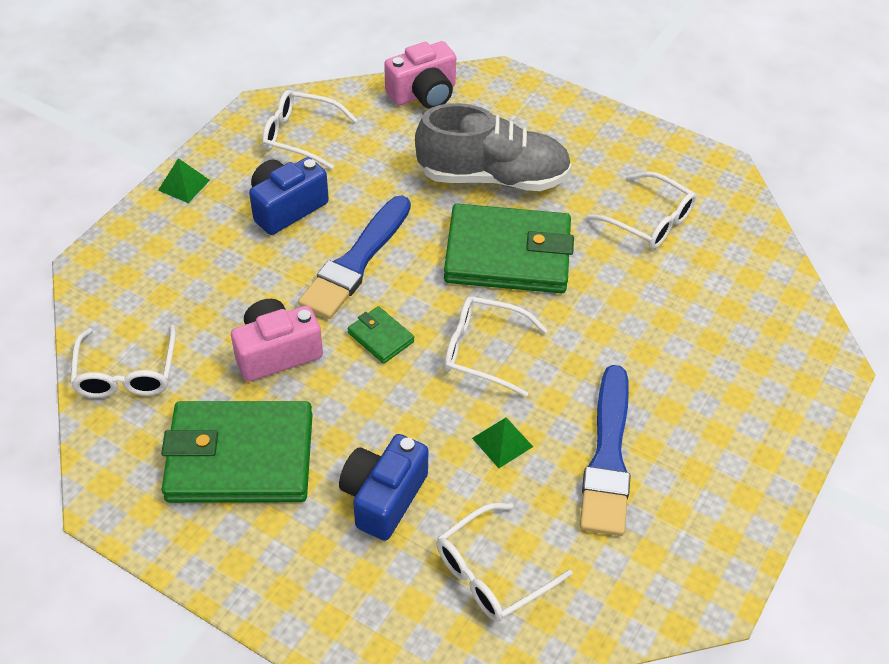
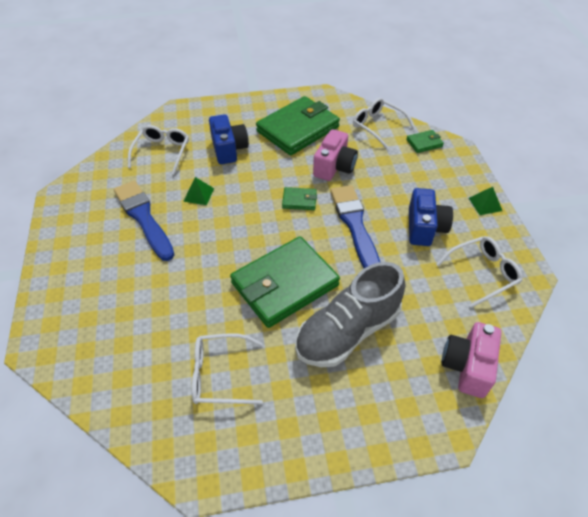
camera: 140 degrees right, 0 degrees up
(114, 301) = (424, 143): none -> green wallet
(484, 351) = (245, 225): white glasses -> none

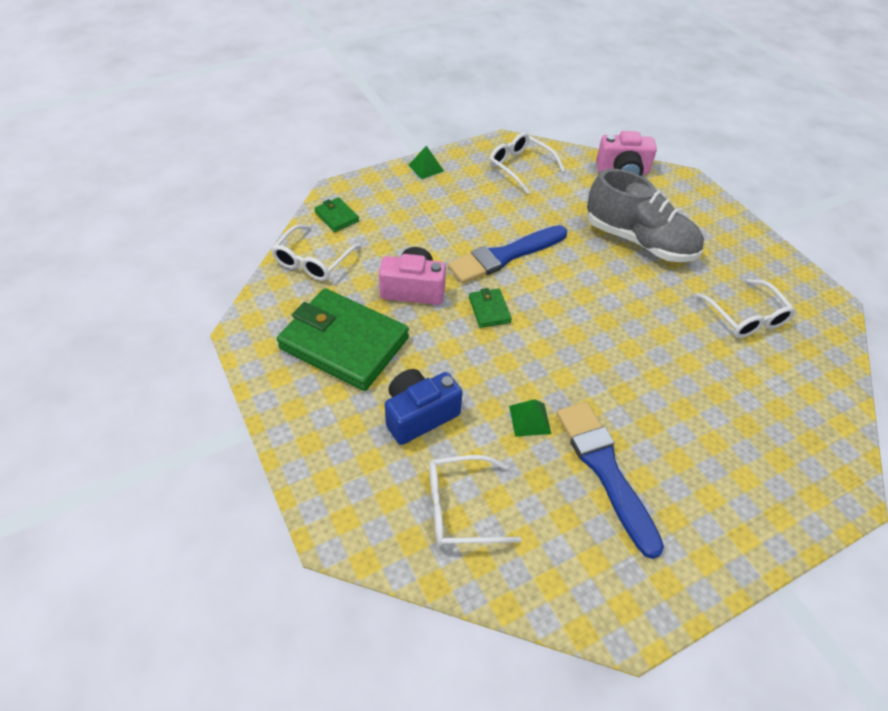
camera: 110 degrees left, 0 degrees up
(144, 218) = (605, 470): blue brush -> blue brush turned 120 degrees clockwise
(285, 284) = (617, 295): green wallet -> none
(424, 228) = (481, 205): blue camera -> none

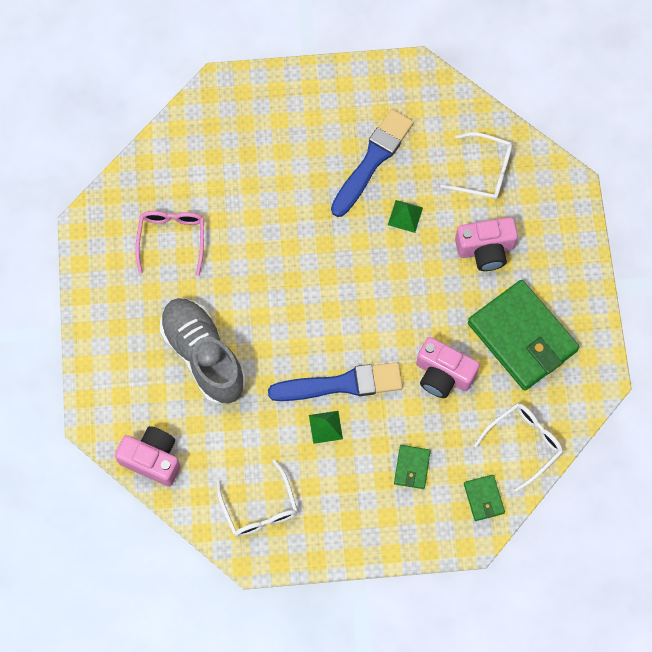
camera: 155 degrees left, 20 degrees up
(419, 415) = (485, 250): blue camera -> pink camera
(426, 168) = (363, 544): green pyramid -> green pyramid (325, 427)
(489, 310) = (387, 327): green wallet -> green wallet (412, 467)
(605, 470) = (372, 160): blue brush -> blue brush turned 150 degrees counterclockwise
(745, 317) = (172, 240): white glasses -> pink glasses

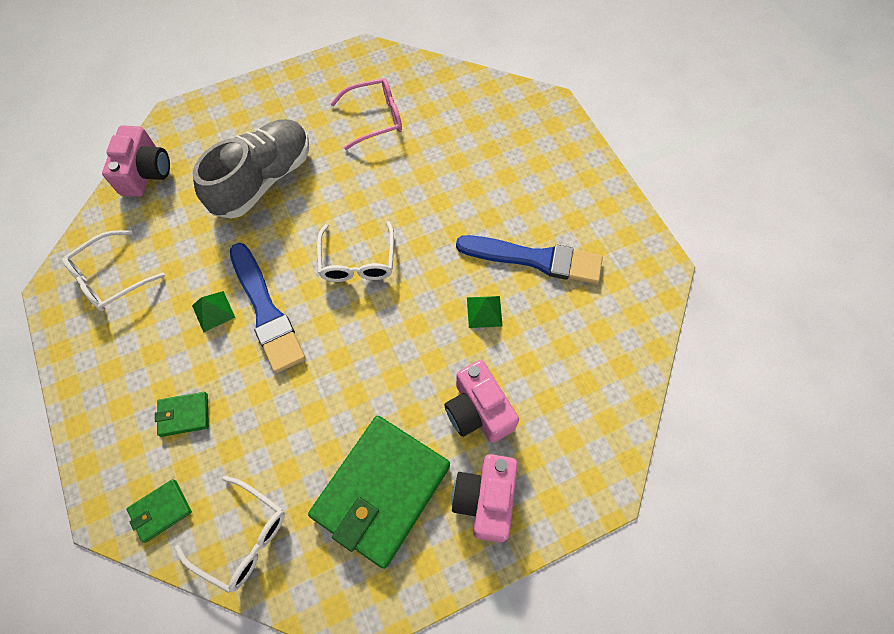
camera: 70 degrees right, 5 degrees down
(443, 374) = (306, 413): pink camera -> pink camera (485, 500)
(483, 171) = (575, 377): white glasses -> white glasses (357, 261)

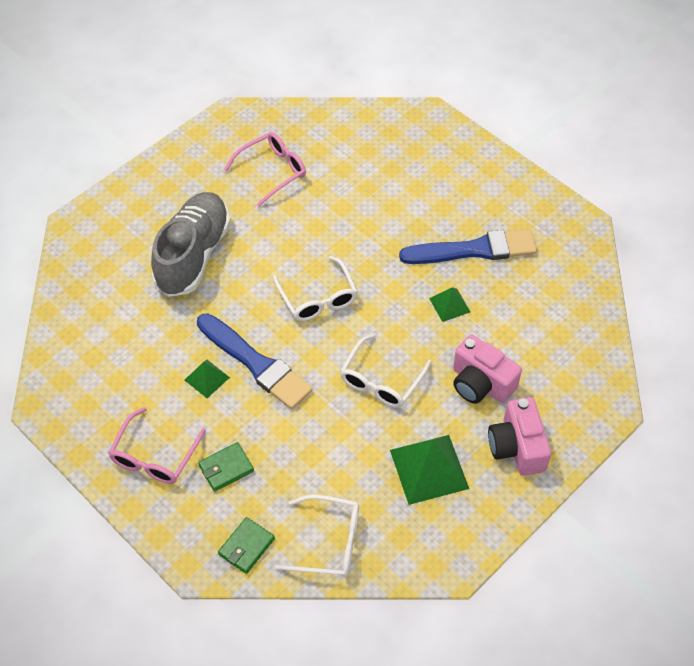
camera: 20 degrees left, 10 degrees down
(111, 278) = (93, 381): white glasses -> white glasses (381, 380)
(126, 376) = (155, 456): none -> pink glasses
(146, 173) = (75, 281): pink camera -> none
(381, 491) = (429, 469): green wallet -> green pyramid

